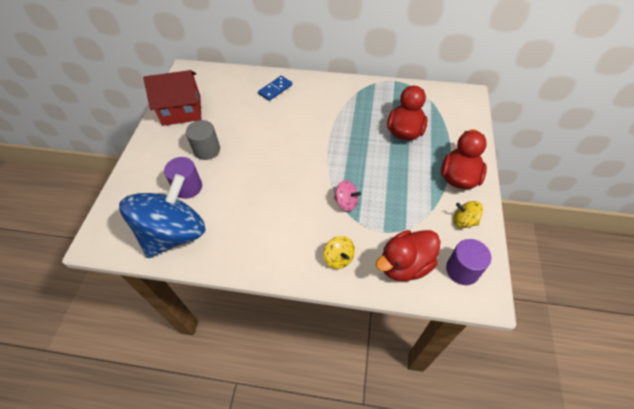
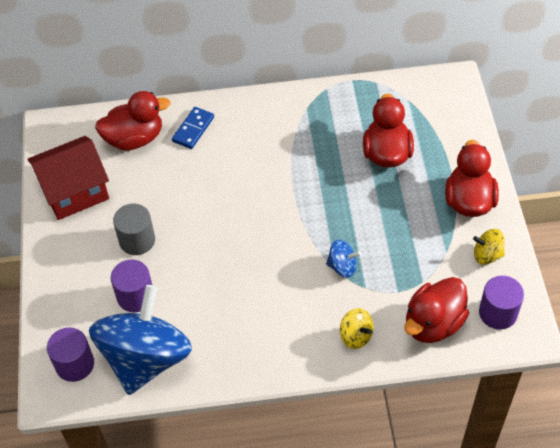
camera: 15 degrees left, 0 degrees up
(123, 224) = (75, 364): none -> purple cylinder
(235, 87) = (134, 138): none -> red duck
(346, 202) = (342, 266): pink spinning top -> blue spinning top

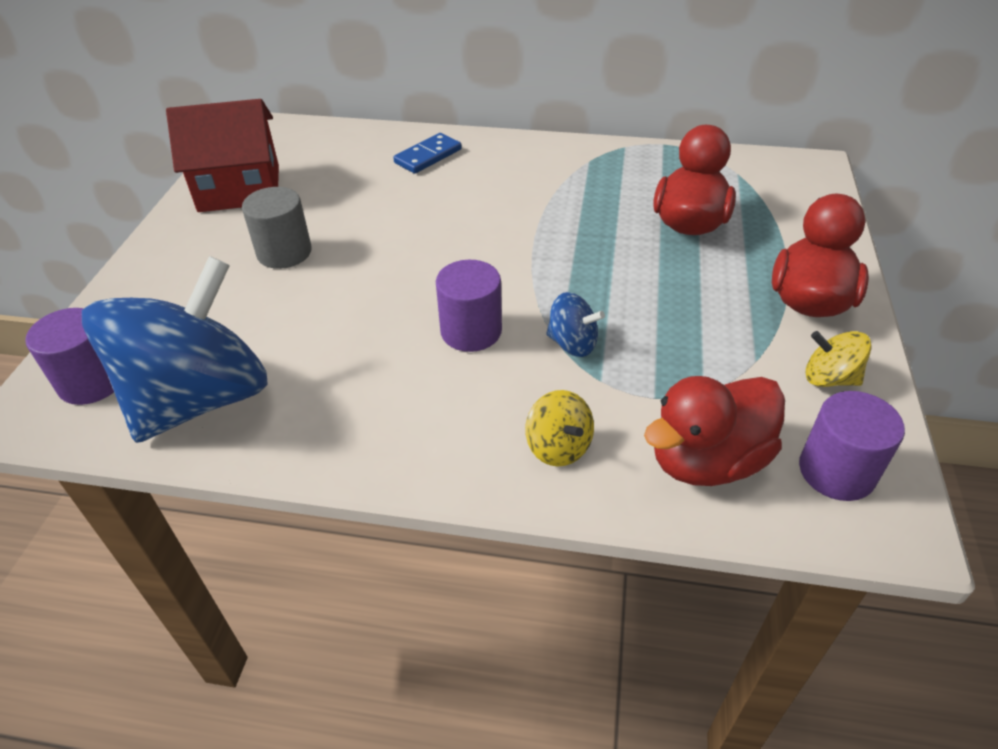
camera: 15 degrees right, 10 degrees down
(134, 138) = (348, 153): red duck -> none
(135, 296) = (239, 315): purple cylinder -> purple cylinder (471, 331)

